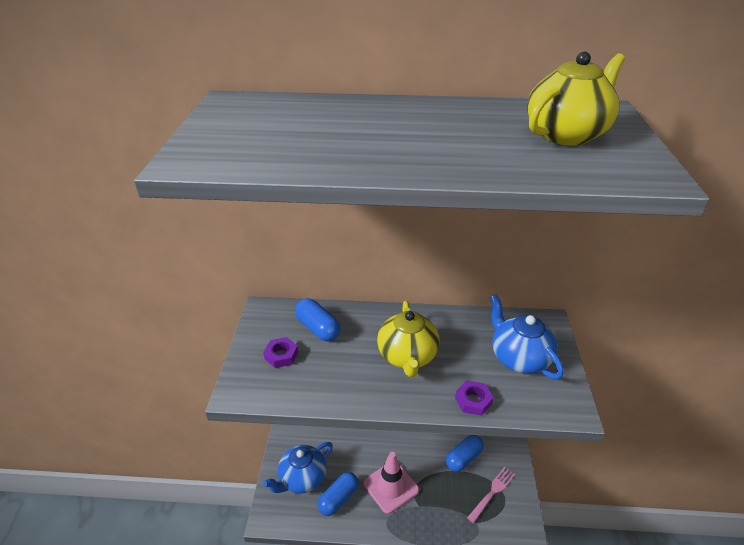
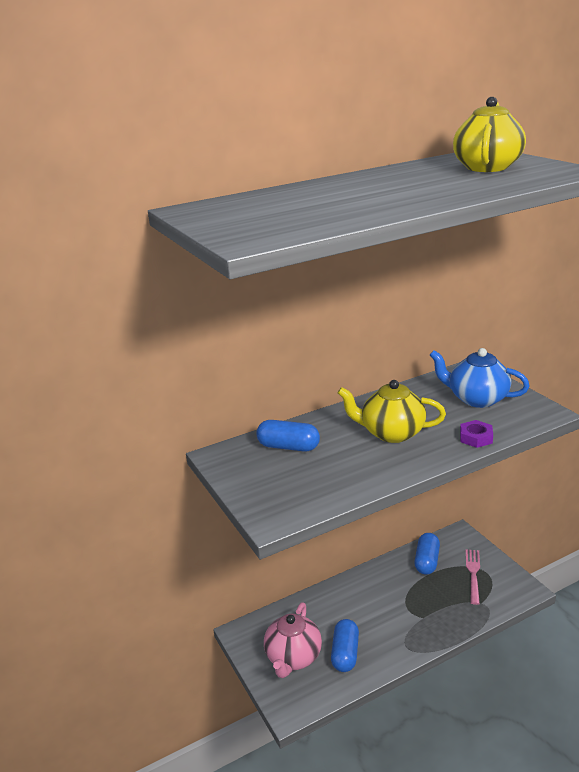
camera: 30 degrees left, 10 degrees down
(281, 355) = (279, 478): purple nut -> none
(302, 479) = (293, 657): blue teapot -> pink teapot
(391, 486) = (384, 617): pink traffic cone -> none
(407, 356) = (391, 433): yellow teapot -> yellow teapot turned 135 degrees clockwise

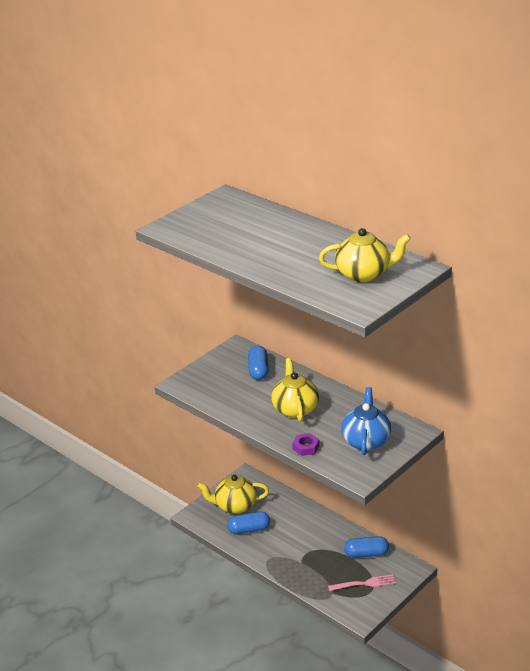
camera: 70 degrees right, 5 degrees up
(293, 657) = (235, 506): pink teapot -> yellow teapot

